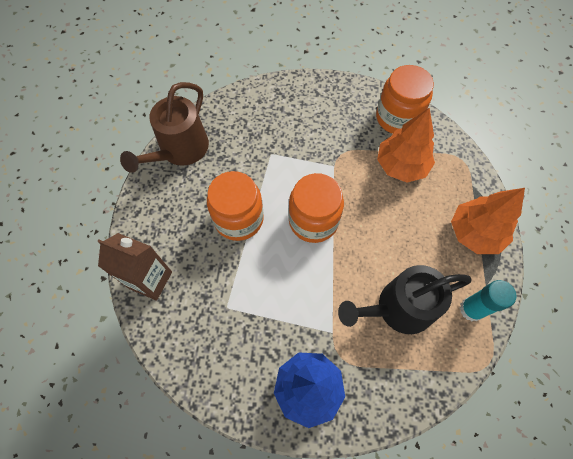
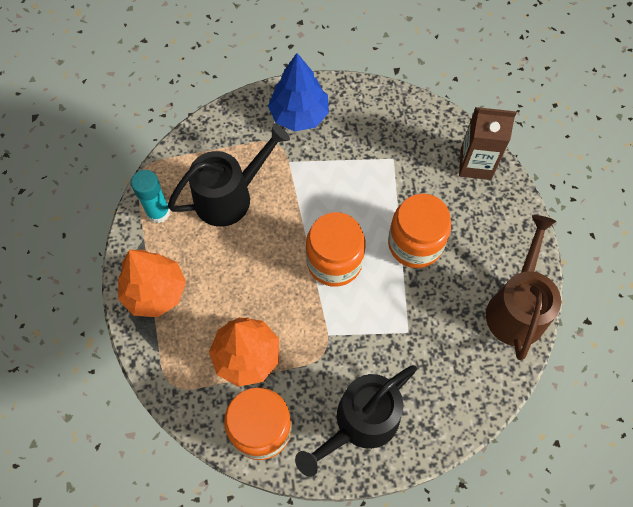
camera: 165 degrees right, 0 degrees up
(325, 106) = (361, 422): none -> black watering can

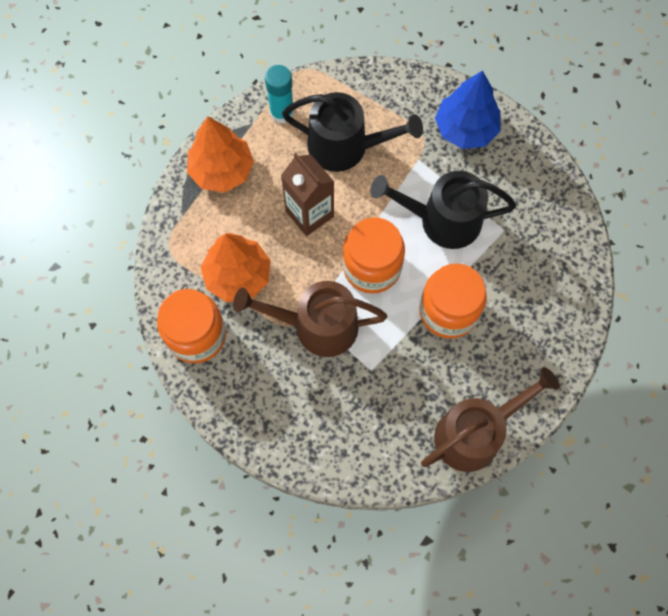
camera: 45 degrees right, 5 degrees up
(340, 337) = (317, 326): none -> brown watering can
(361, 422) = (268, 399): black watering can -> black watering can (442, 220)
(475, 164) = (568, 295): brown carton -> brown carton (309, 214)

